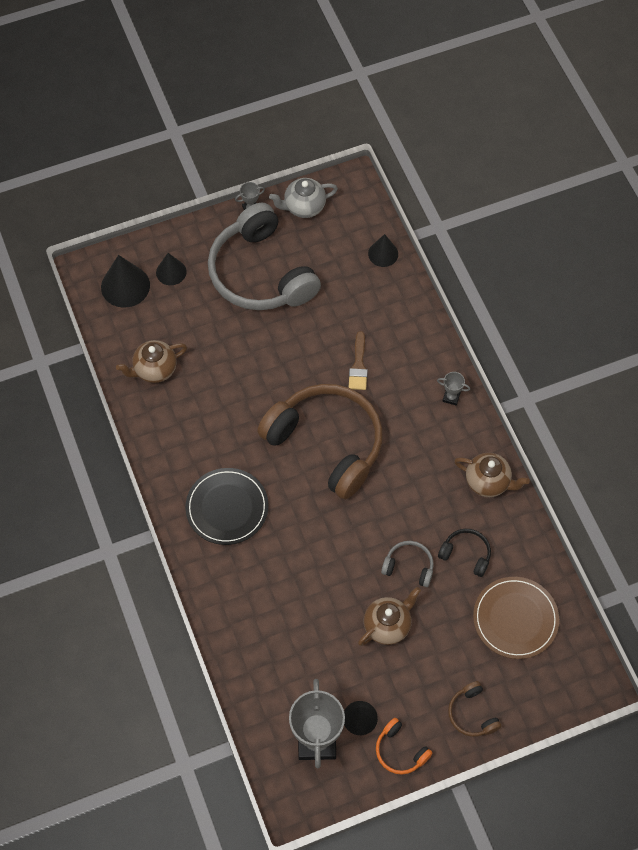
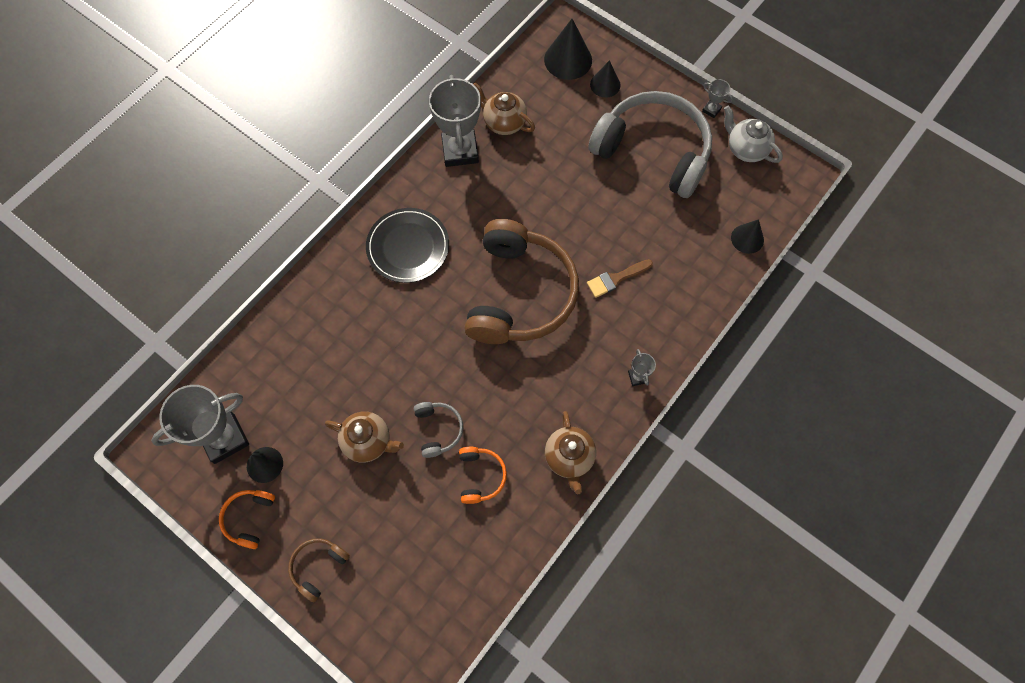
camera: 60 degrees right, 5 degrees up
(159, 419) = (460, 151): none -> grey trophy
(260, 273) = (653, 151): grey headphones -> grey headphones turned 90 degrees clockwise
(466, 554) = (480, 476): black headphones -> orange headphones
(515, 619) = (439, 559): brown plate -> none

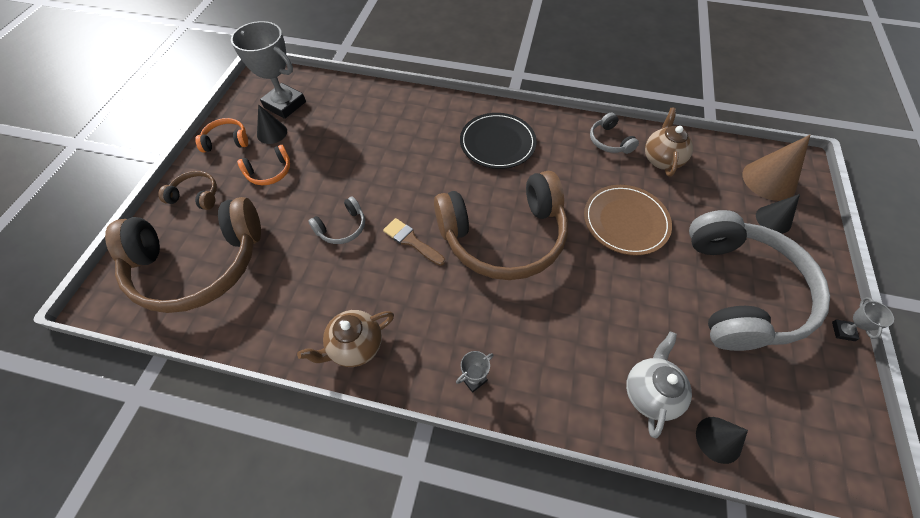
camera: 65 degrees right, 10 degrees down
(368, 442) = (313, 185): brown teapot -> none
(414, 579) = (198, 264): none -> brown headphones
(460, 151) = (609, 141): grey trophy -> grey headphones
(480, 476) = (309, 277): orange headphones -> orange headphones (269, 172)
(553, 190) = (625, 221): none -> brown plate
(568, 60) = (769, 180): black cone -> brown cone
(616, 279) = (571, 313): brown brush -> brown brush (411, 241)
(746, 149) = (831, 391): grey teapot -> grey teapot (650, 392)

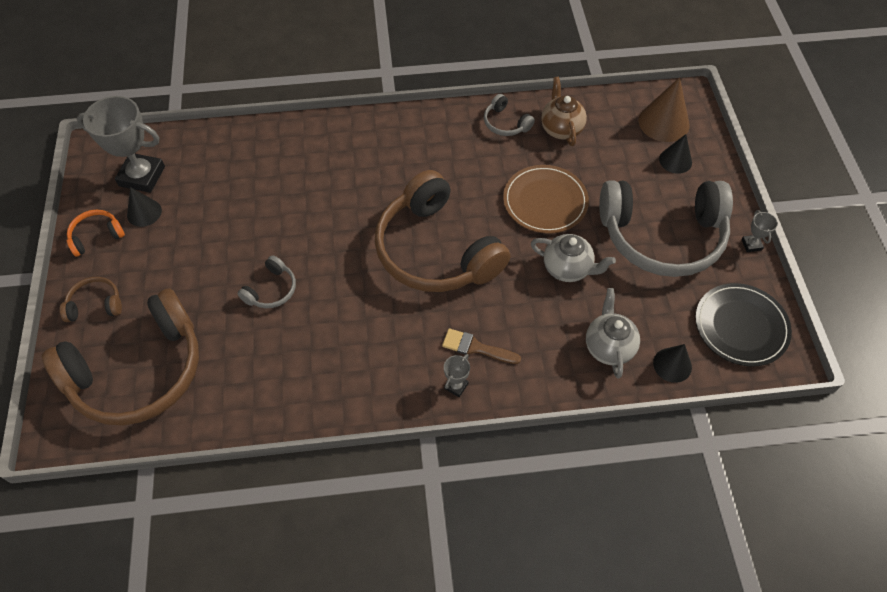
camera: 20 degrees left, 0 degrees up
(269, 172) = (164, 256): orange headphones -> none
(355, 346) = (336, 394): brown teapot -> none
(411, 241) = (347, 282): brown brush -> brown brush (476, 347)
(497, 143) = (394, 156): black plate -> black plate (741, 326)
(503, 237) = (436, 250): brown headphones -> brown headphones turned 90 degrees clockwise
(629, 294) = (567, 268): none -> grey teapot
(740, 291) = (662, 236): grey headphones -> grey headphones turned 105 degrees clockwise

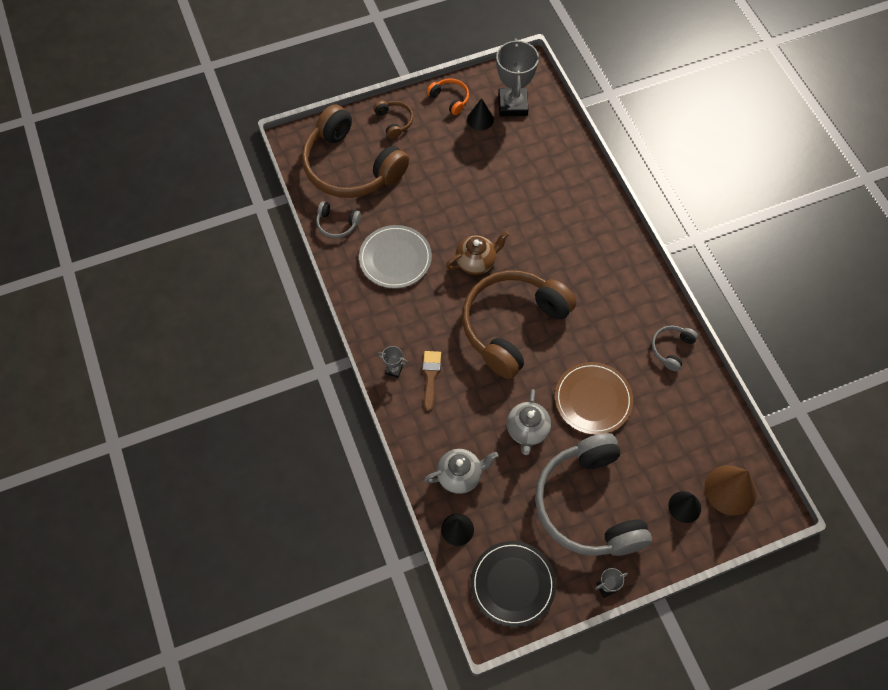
camera: 75 degrees right, 5 degrees up
(271, 290) = (439, 223): grey headphones -> grey headphones (337, 224)
(301, 349) = (395, 258): none -> grey plate
(561, 129) = (684, 397): brown teapot -> brown teapot (476, 262)

